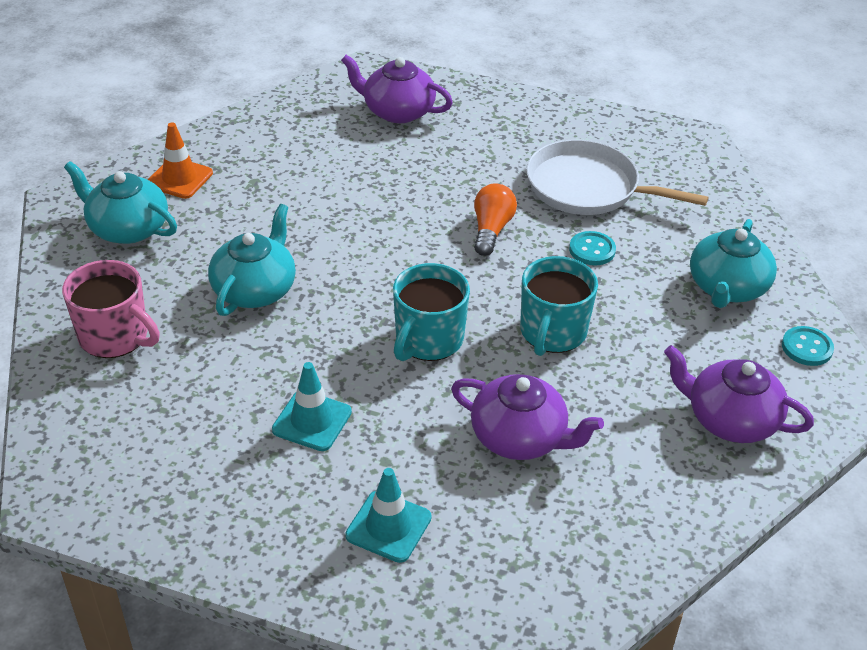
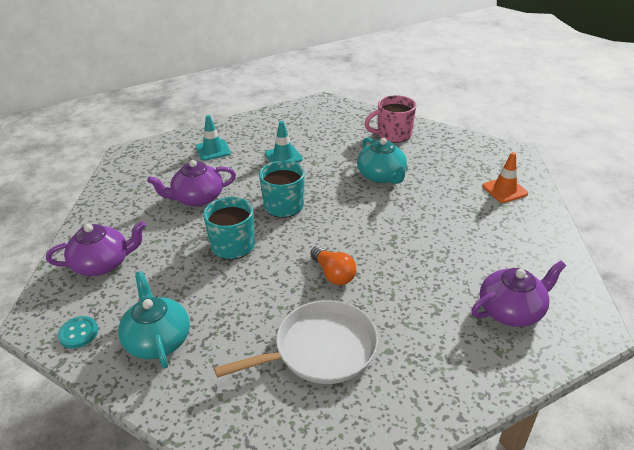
camera: 135 degrees right, 5 degrees down
(127, 228) = (472, 161): turquoise teapot -> none
(592, 250) = (264, 304): turquoise button -> none

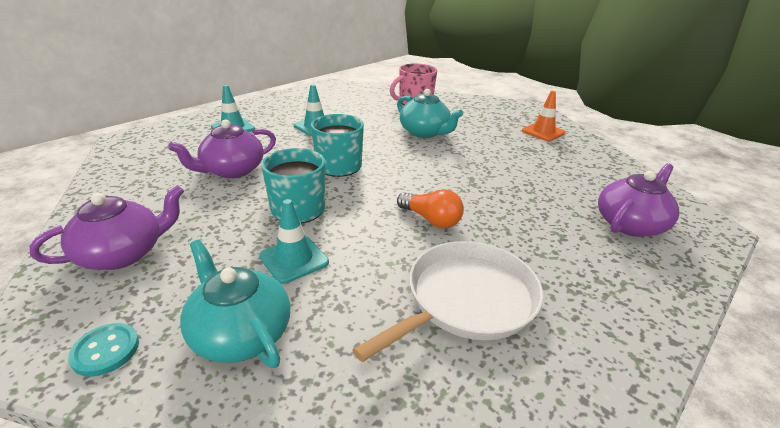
camera: 20 degrees left, 5 degrees down
(212, 290) = (294, 259): none -> turquoise traffic cone

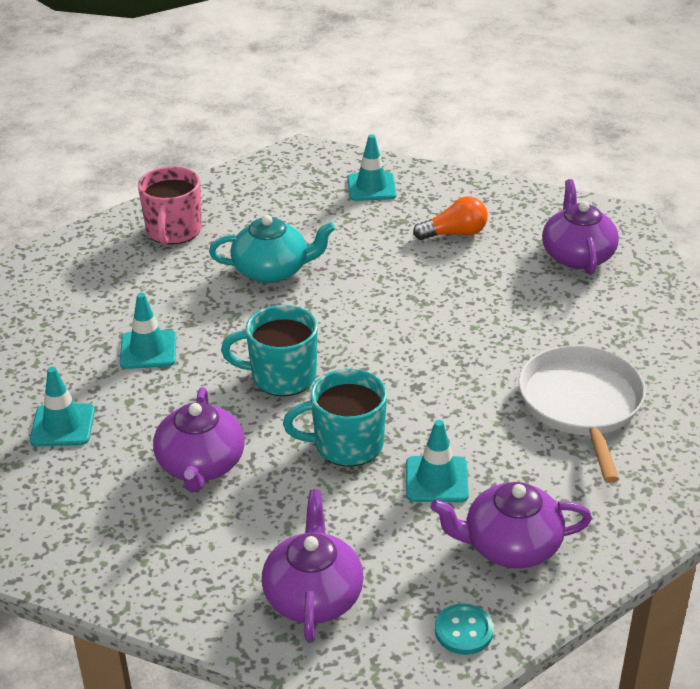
camera: 50 degrees left, 5 degrees up
(240, 333) = (510, 546): turquoise teapot -> purple teapot
(431, 220) = (457, 364): orange light bulb -> orange light bulb (454, 234)
(543, 132) = (371, 187): orange traffic cone -> turquoise traffic cone

